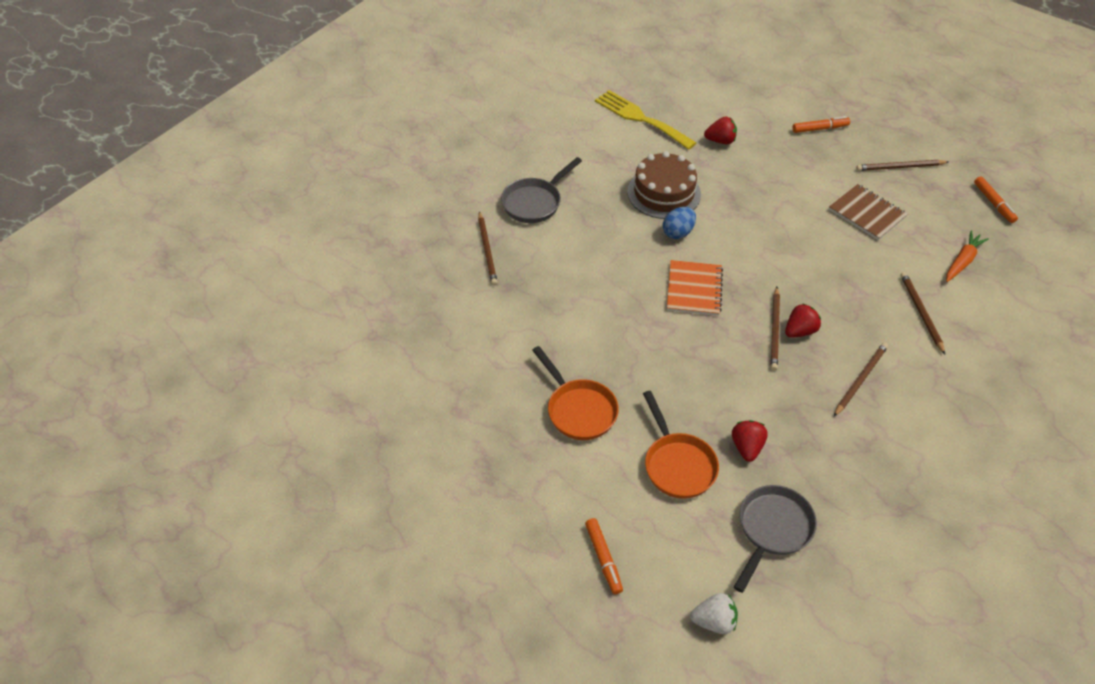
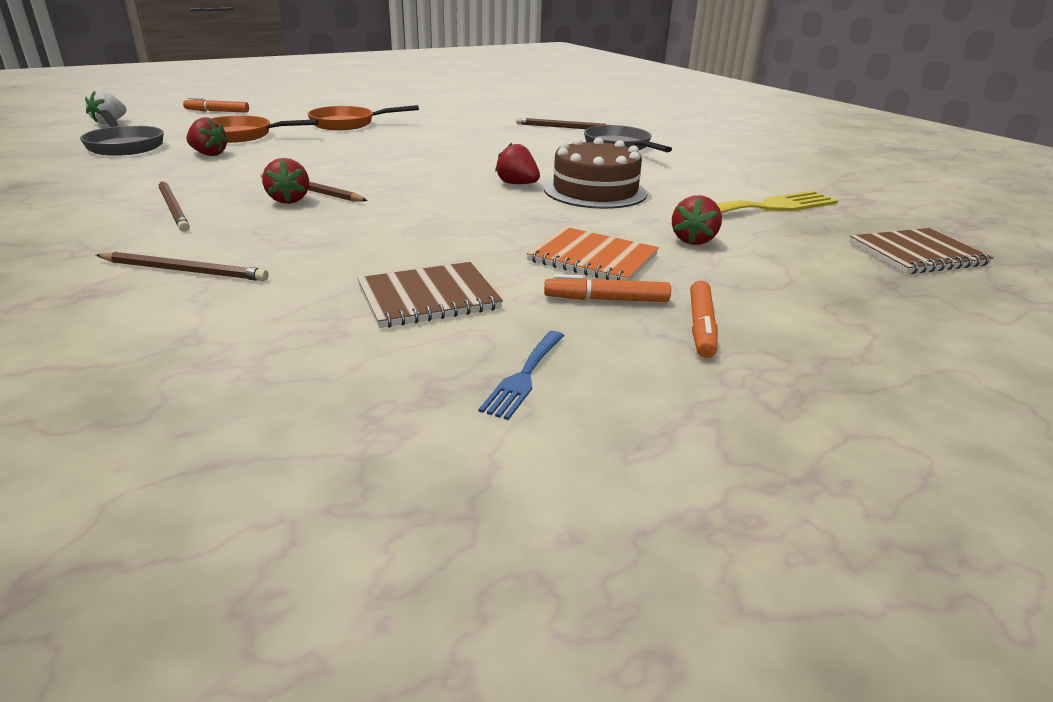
camera: 110 degrees right, 20 degrees down
(677, 68) = (916, 254): none -> brown notebook
(678, 232) = (517, 184): blue egg -> red strawberry
(694, 289) = (421, 174): orange notebook -> orange notebook (593, 258)
(900, 167) = (524, 376): brown pencil -> blue fork
(962, 261) = (207, 345): orange carrot -> none
(993, 203) = (285, 466): orange marker -> orange marker (606, 299)

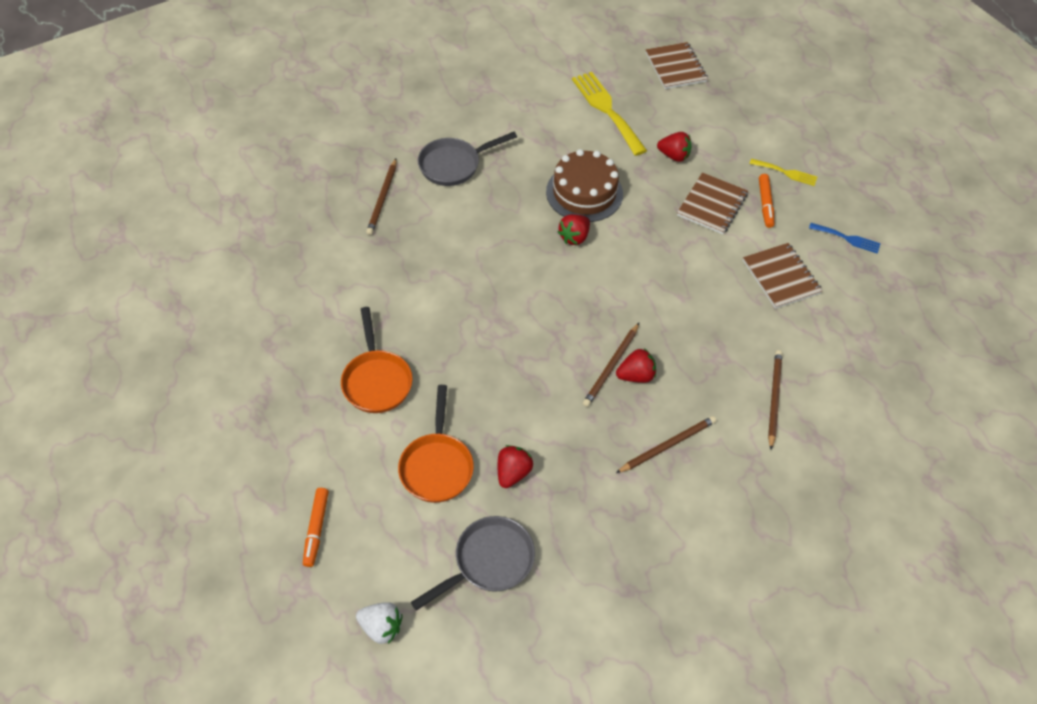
camera: 90 degrees left, 25 degrees up
(593, 258) = (711, 205): orange notebook -> brown notebook
(701, 327) = (786, 173): orange marker -> yellow fork

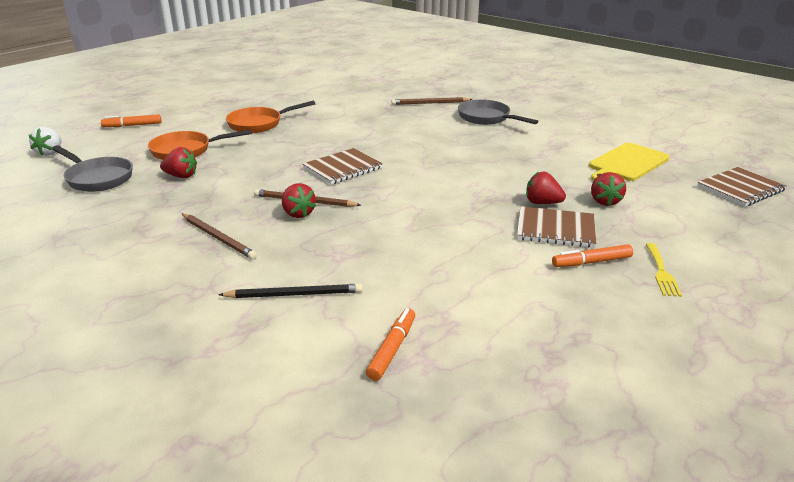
camera: 75 degrees right, 25 degrees down
(574, 237) = (448, 169): red strawberry -> red strawberry (542, 203)
(584, 193) = (506, 166): brown cake -> none
(606, 110) = (627, 163): yellow fork -> yellow cutting board
(774, 398) = (294, 294): brown pencil -> black pencil
(781, 277) = (482, 283): brown notebook -> brown notebook (342, 168)
(847, 238) = (593, 331): blue fork -> none
(851, 351) = (392, 349): none -> orange marker

